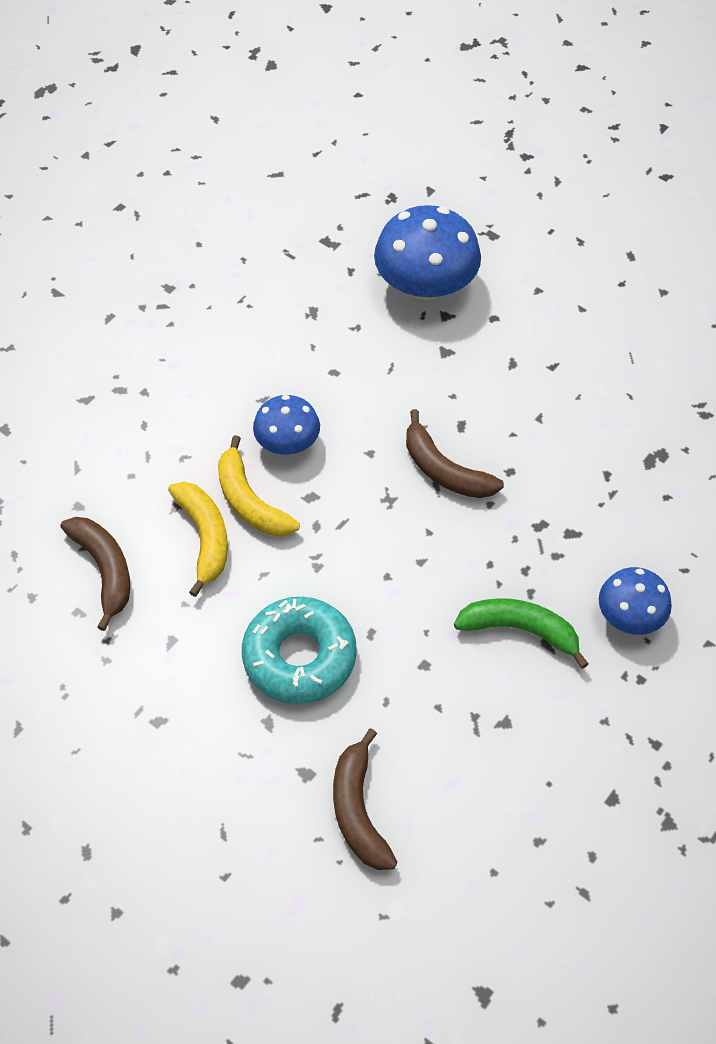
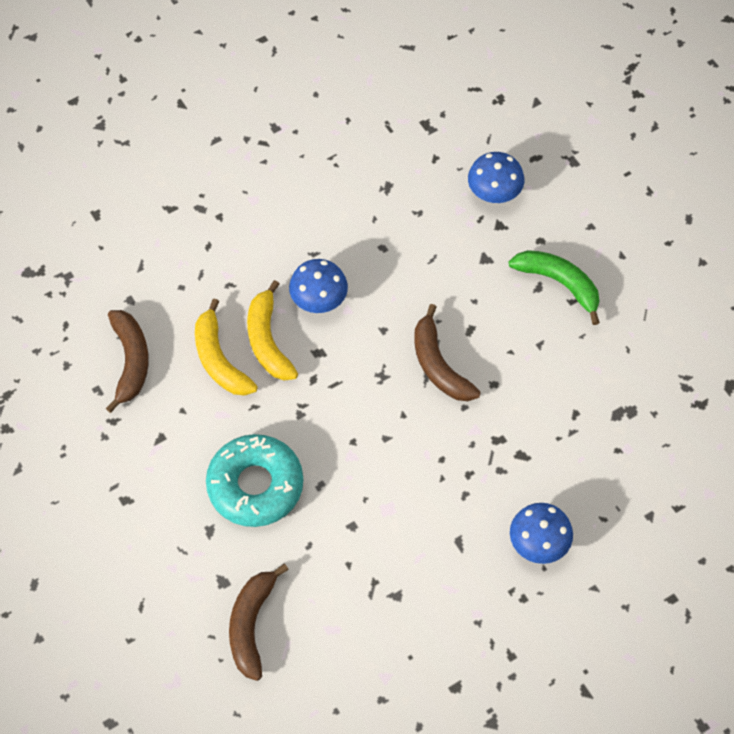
camera: 20 degrees right, 5 degrees up
(204, 537) = (219, 359): yellow banana -> yellow banana turned 150 degrees clockwise
(425, 285) = (494, 191): blue mushroom -> blue mushroom, size x0.59
(520, 630) = (442, 523): green banana -> green banana (559, 283)

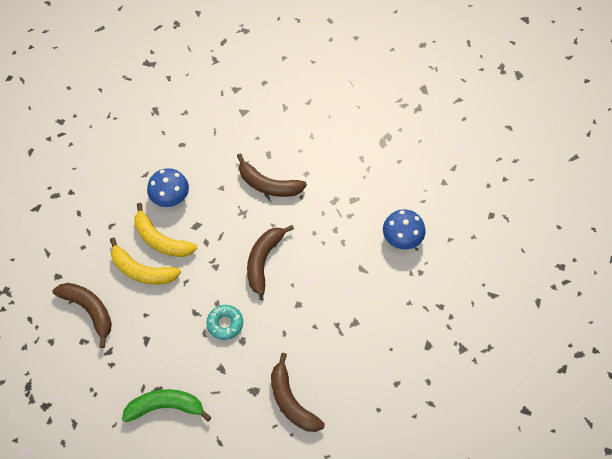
camera: 40 degrees left, 0 degrees up
(255, 485) = (225, 324): turquoise donut -> turquoise donut, size x0.53
(357, 447) = (263, 260): none -> brown banana
(494, 191) = (216, 73): blue mushroom -> none
(559, 283) = (293, 97): green banana -> green banana (165, 407)

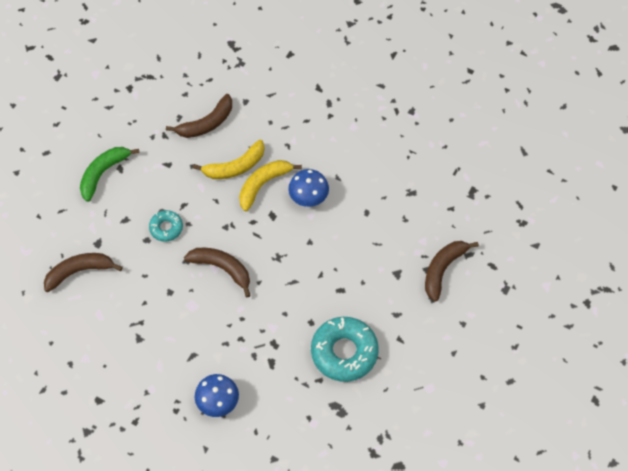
camera: 100 degrees right, 0 degrees up
(142, 271) = (235, 167): yellow banana -> yellow banana turned 150 degrees counterclockwise
(165, 407) = (103, 173): green banana -> green banana turned 150 degrees counterclockwise
(268, 185) = (304, 285): brown banana -> brown banana (443, 269)
(330, 142) = (344, 352): none -> turquoise donut

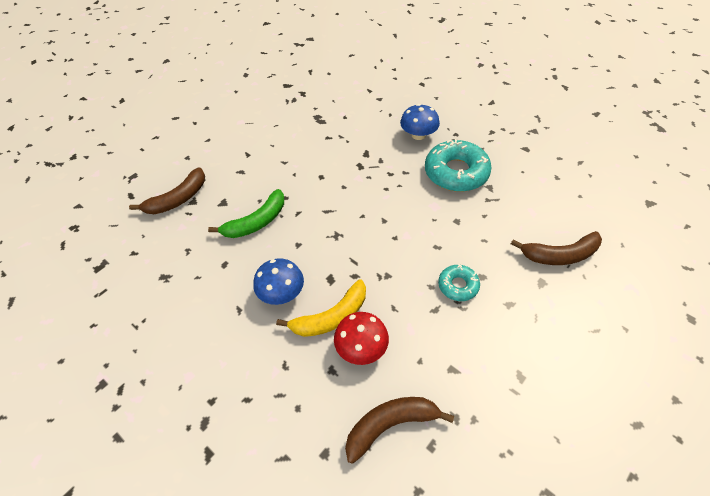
camera: 165 degrees left, 10 degrees down
(103, 173) = (544, 373): green banana -> green banana (256, 222)
(222, 268) = (398, 234): brown banana -> none
(235, 167) = (361, 348): yellow banana -> red mushroom
(344, 352) = (299, 152): turquoise donut -> turquoise donut (456, 172)

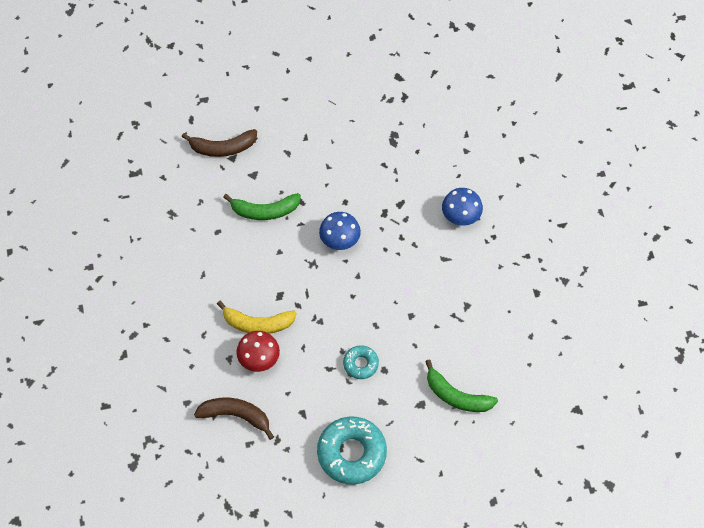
camera: 35 degrees right, 10 degrees up
(281, 293) = (239, 282): blue mushroom -> blue mushroom (340, 239)
(456, 172) = (454, 274): turquoise donut -> turquoise donut (351, 453)
(560, 255) = (456, 396): brown banana -> green banana

